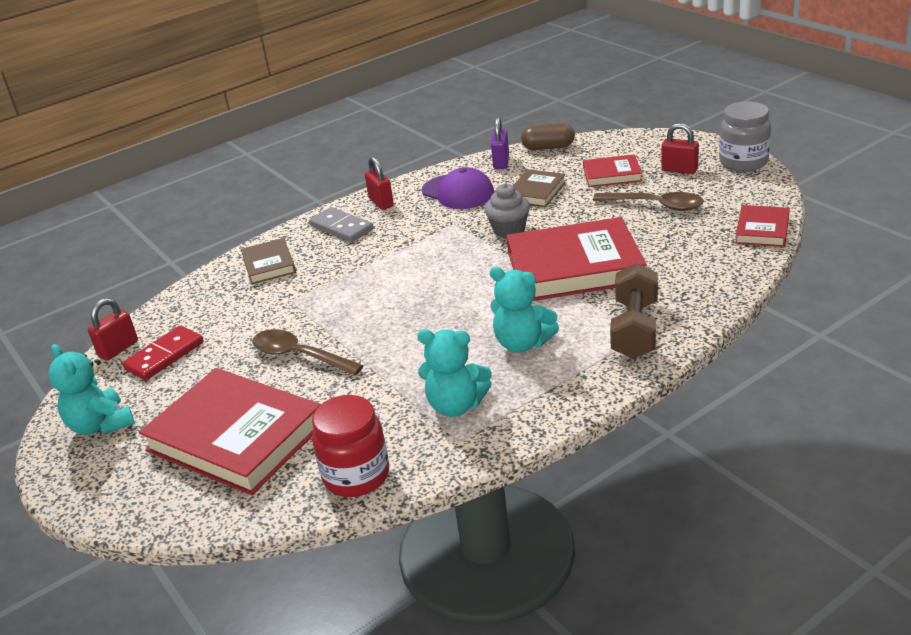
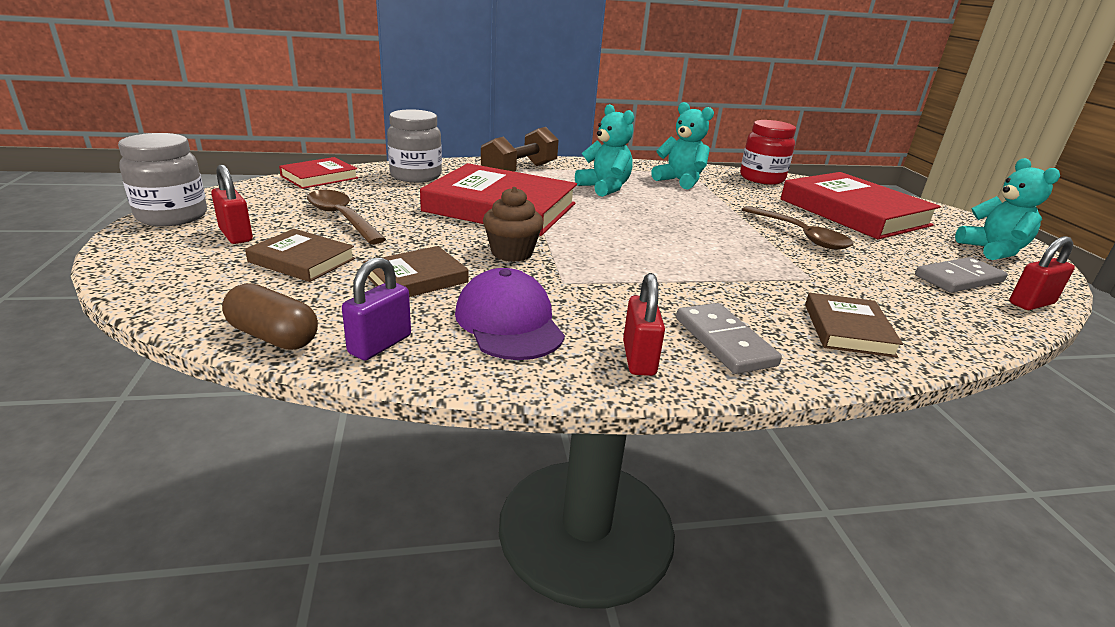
camera: 160 degrees left, 5 degrees down
(164, 356) = (958, 279): red domino -> grey domino
(509, 230) = (512, 253): grey cupcake -> brown cupcake
(612, 174) = (302, 260): red book -> brown book
(703, 270) = (416, 176): none -> grey jar

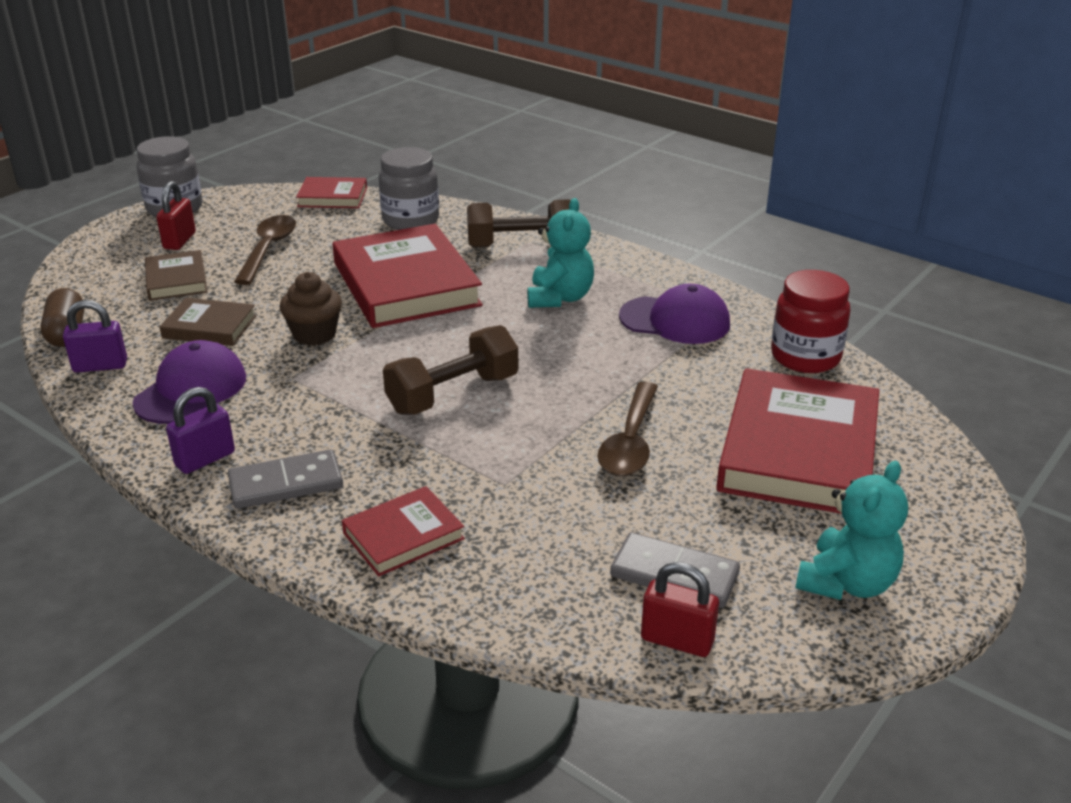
camera: 50 degrees right, 5 degrees up
(639, 359) = (205, 459): red padlock -> purple padlock
(675, 250) = (453, 394): none -> brown dumbbell
(680, 181) = (675, 320): turquoise teddy bear -> purple cap
(724, 341) = (286, 483): grey domino -> grey domino turned 45 degrees clockwise
(847, 329) = (403, 536): brown book -> red book

